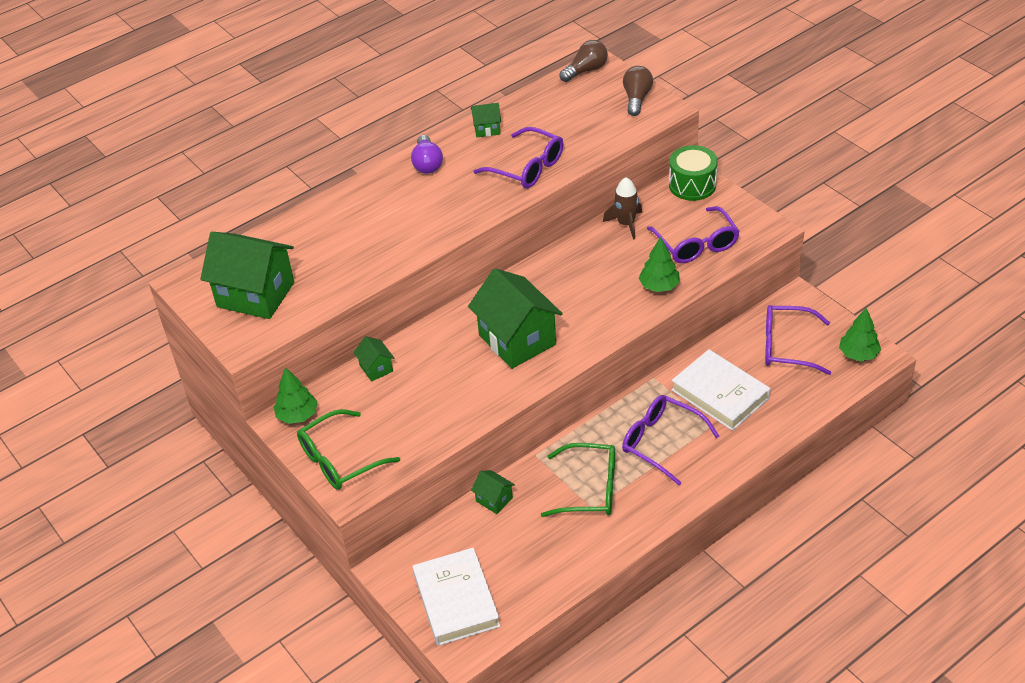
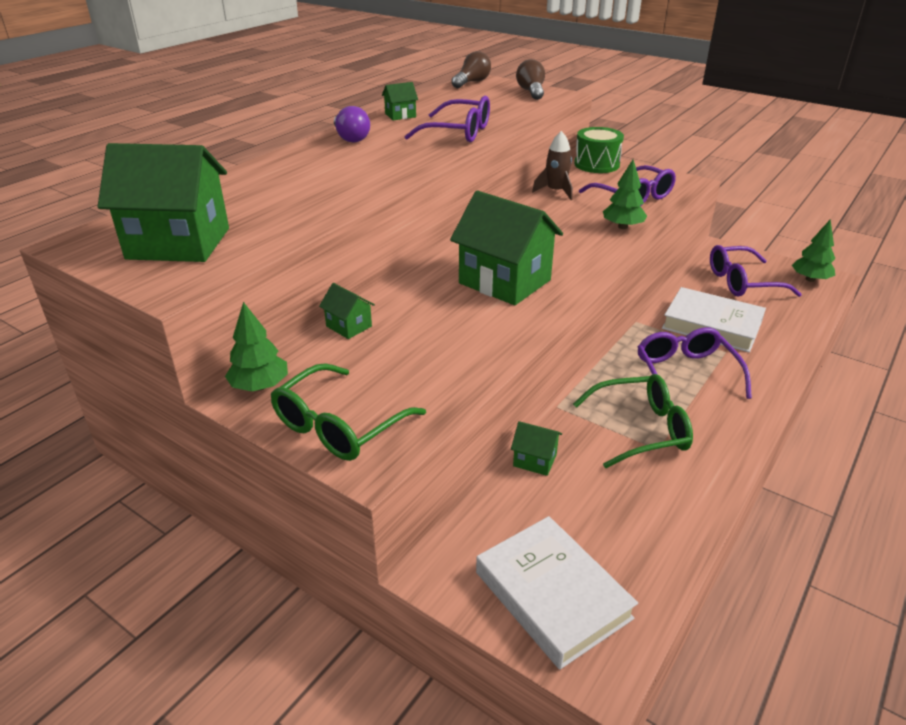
camera: 20 degrees left, 10 degrees down
(661, 442) = (685, 373): purple glasses -> purple glasses turned 60 degrees clockwise

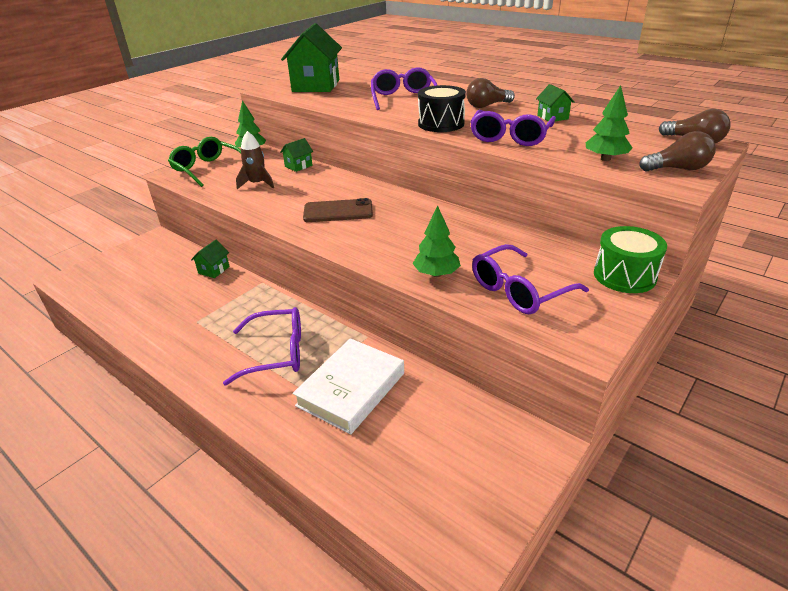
camera: 95 degrees right, 0 degrees up
(350, 138) = (487, 106): purple light bulb -> brown light bulb
(411, 158) = (441, 124): none -> black drum
(504, 282) = (338, 211): green house -> brown phone
(552, 595) = (116, 269): white book -> none
(556, 191) = (525, 243): brown rocket -> brown rocket (257, 184)
(641, 429) = (219, 317): green glasses -> none
(742, 282) = (446, 443): purple glasses -> purple glasses (403, 98)
(810, 279) = (457, 531): green tree -> green tree (605, 159)

